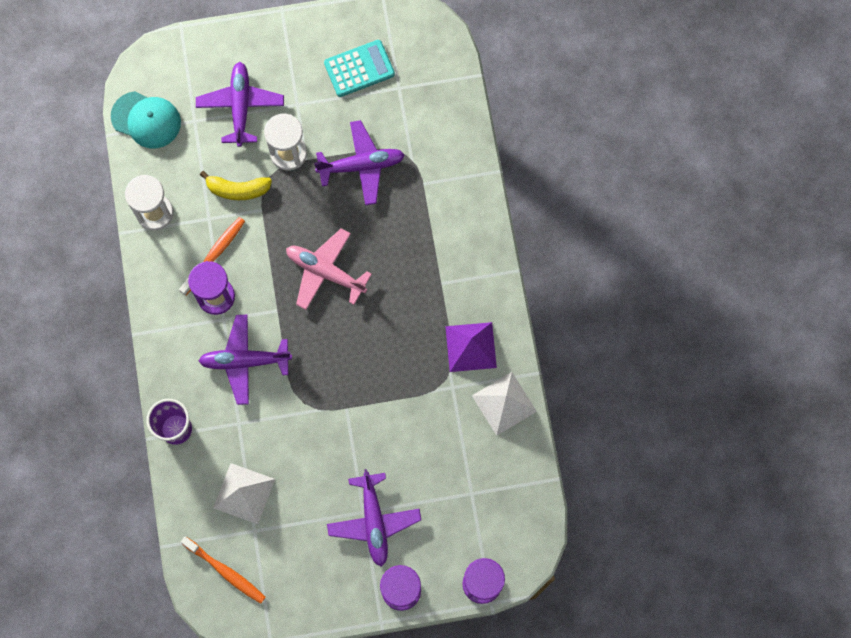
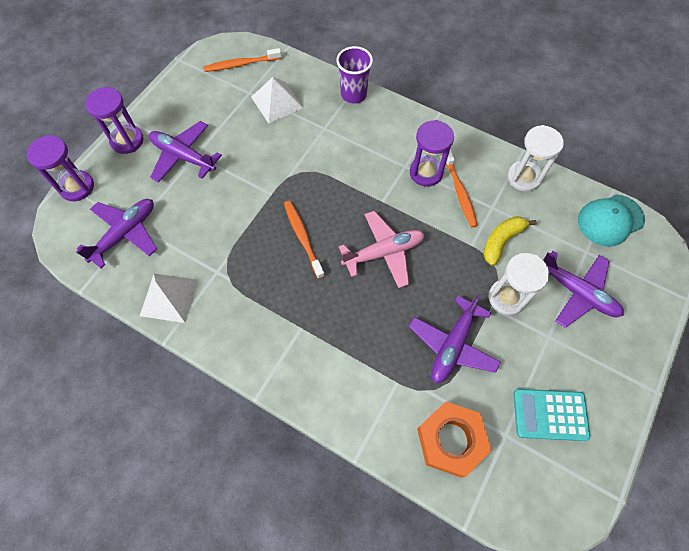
camera: 130 degrees right, 10 degrees down
(245, 361) = (363, 158): purple plane -> purple plane (125, 234)
(359, 69) = (550, 414): turquoise calculator -> turquoise calculator turned 75 degrees clockwise
(365, 346) = (303, 237): none -> orange toothbrush
(433, 120) = (451, 440): none -> orange nut
(471, 347) = (232, 308): purple pyramid -> none

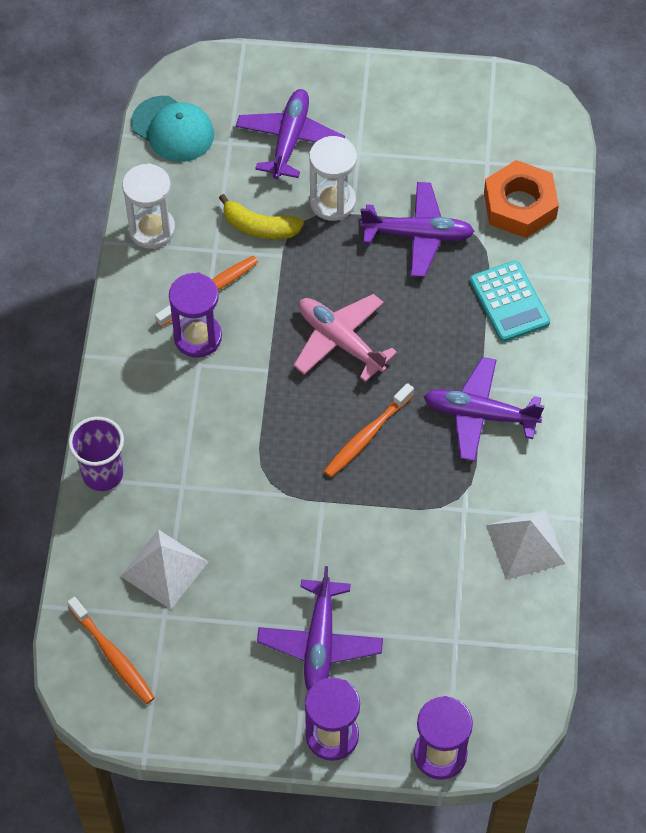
camera: 115 degrees left, 5 degrees down
(125, 234) = (473, 646): purple plane -> purple plane (480, 415)
(550, 414) = (444, 131): turquoise calculator -> turquoise calculator (509, 302)

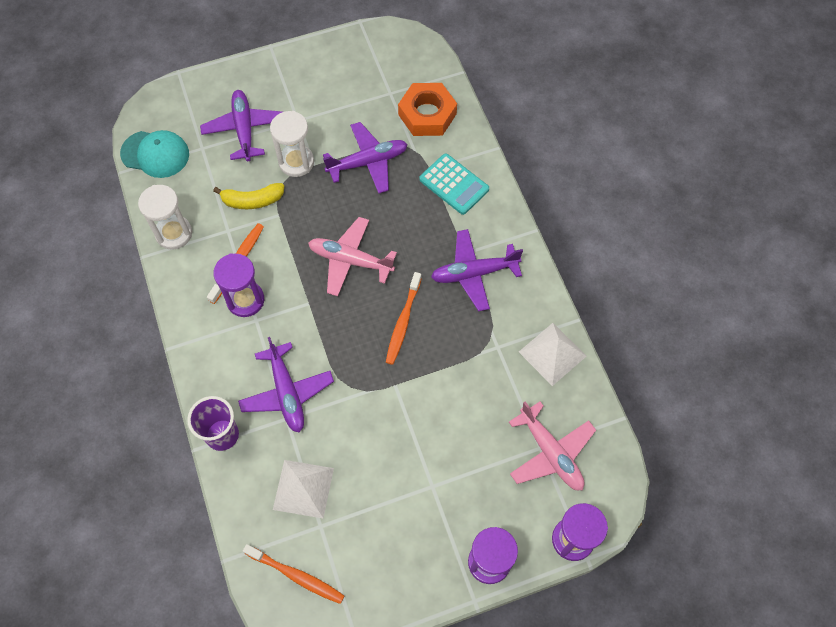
camera: 25 degrees left, 5 degrees up
(320, 643) = (445, 494): purple plane -> purple plane (287, 392)
(464, 651) = (550, 453): none -> pink plane

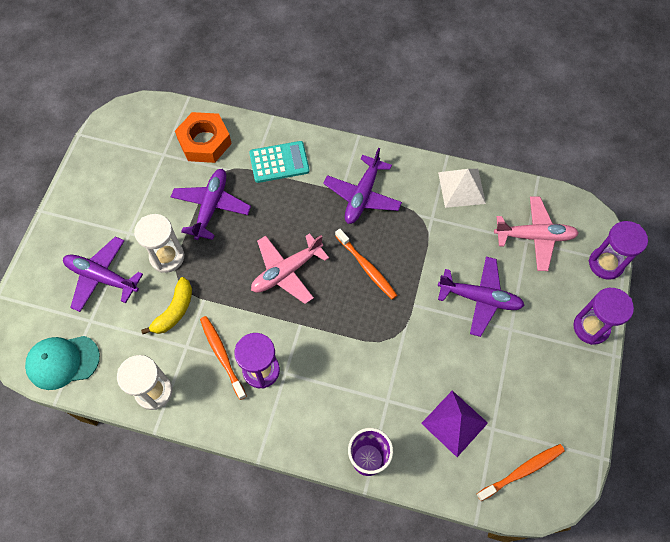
camera: 55 degrees left, 0 degrees up
(155, 154) = (63, 362): turquoise cap -> turquoise cap turned 150 degrees counterclockwise
(287, 392) = (365, 387): purple plane -> purple plane (480, 298)
(303, 488) = (454, 423): white pyramid -> purple pyramid

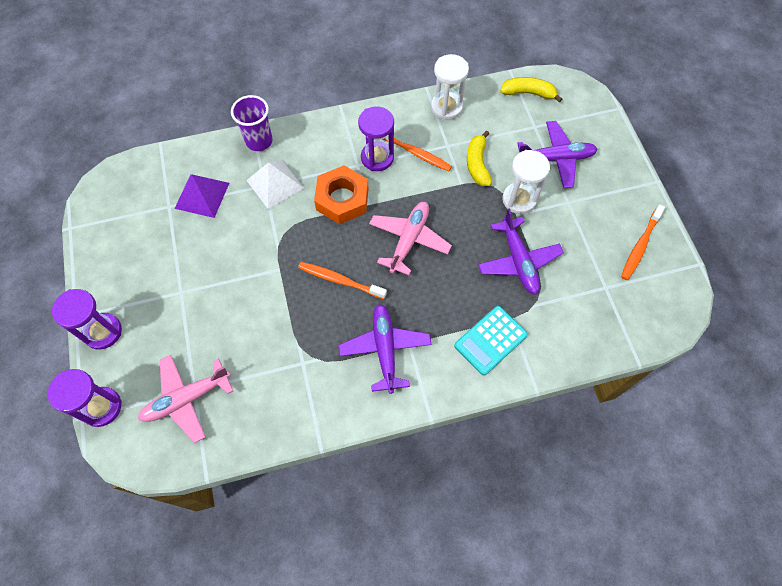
camera: 150 degrees right, 0 degrees up
(63, 362) = (528, 93): turquoise cap -> yellow banana
(204, 142) = (579, 322): orange nut -> orange nut (342, 199)
(461, 187) = (287, 415): white pyramid -> white pyramid (274, 184)
(480, 298) = (220, 305): purple plane -> none
(522, 471) = (134, 188): orange toothbrush -> orange toothbrush (640, 246)

